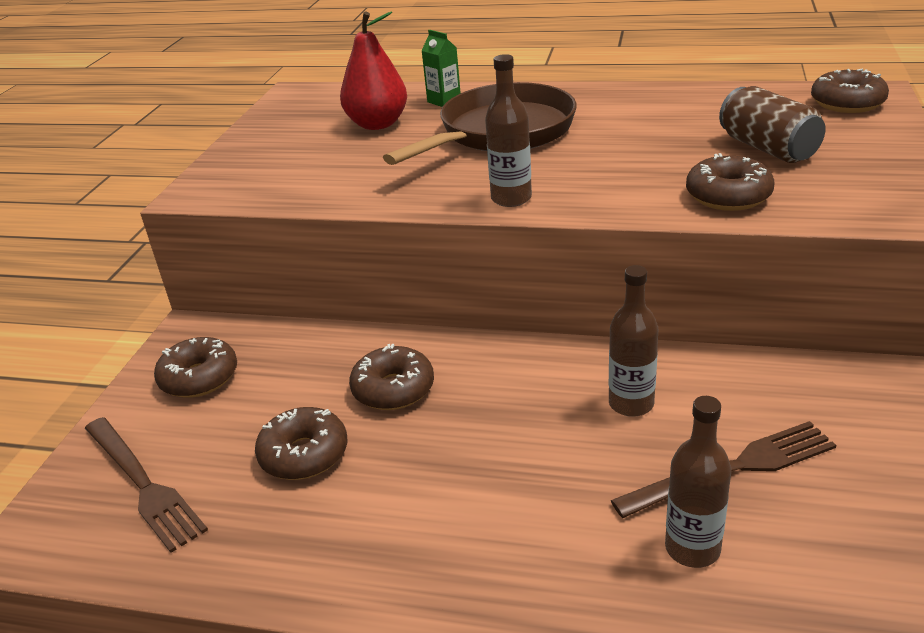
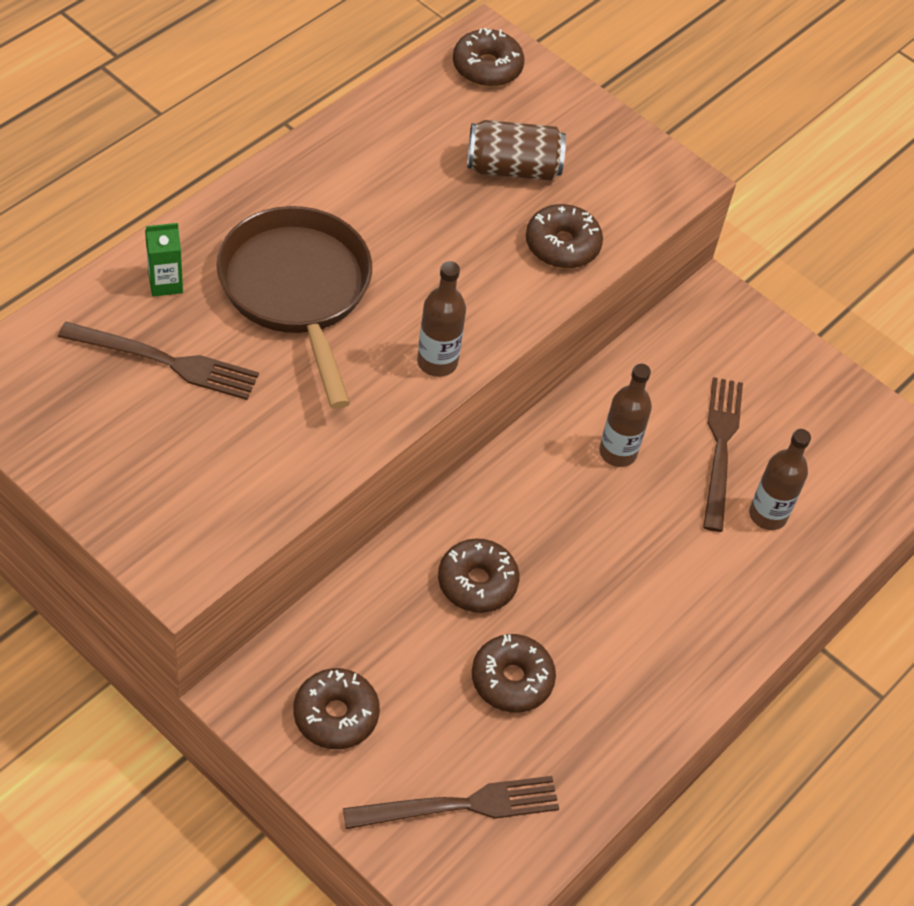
camera: 70 degrees left, 20 degrees up
(377, 124) = (165, 361): red pear -> brown fork

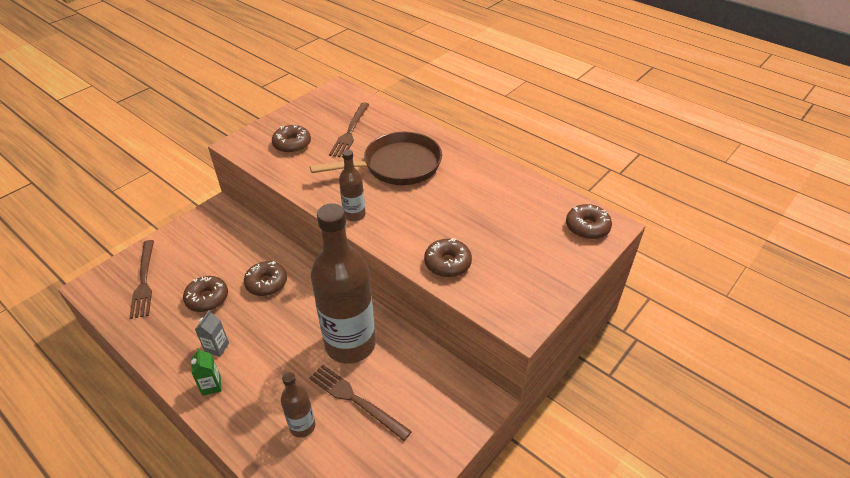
camera: 95 degrees right, 10 degrees down
(165, 283) = (396, 128): green carton -> green carton (211, 385)
(336, 715) = (202, 237): brown donut -> brown donut (292, 144)
(513, 168) = (505, 240): brown can -> none
(617, 452) = (350, 344): brown bottle -> brown bottle, size x2.20
(626, 648) = (217, 347): none -> grey carton
(720, 447) = (356, 400): brown fork -> brown fork turned 150 degrees counterclockwise

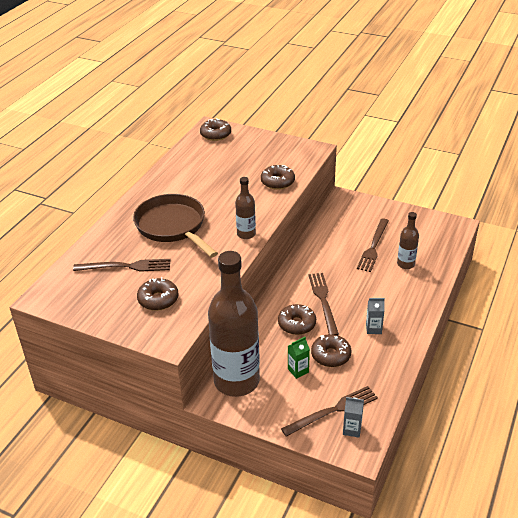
camera: 105 degrees left, 5 degrees down
(114, 288) = (352, 429): none -> grey carton
(211, 385) = (405, 318): green carton -> green carton (298, 370)
(286, 315) = (323, 301): none -> brown fork
(350, 344) = (332, 260): brown bottle -> brown bottle (236, 381)

